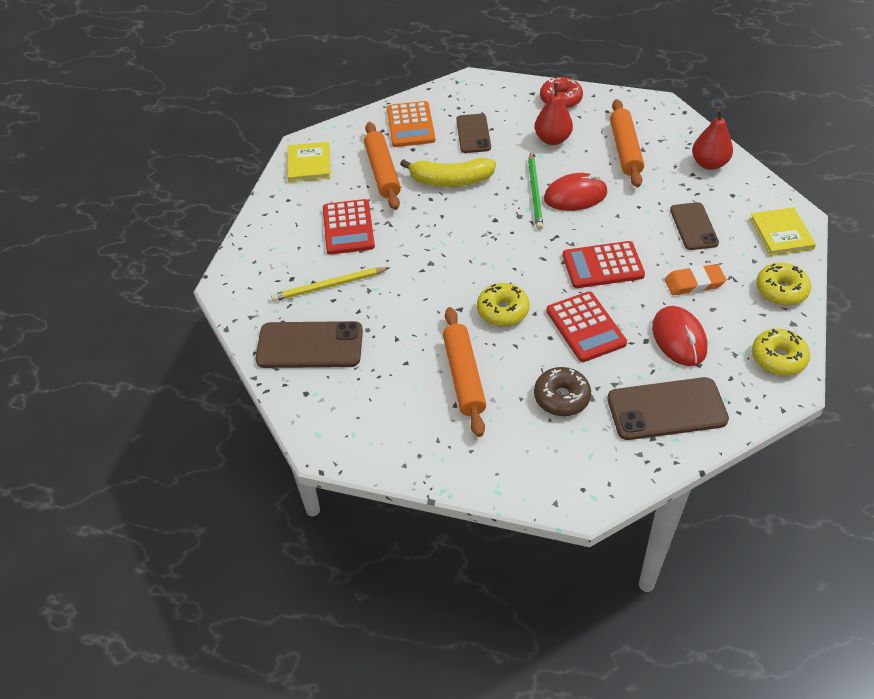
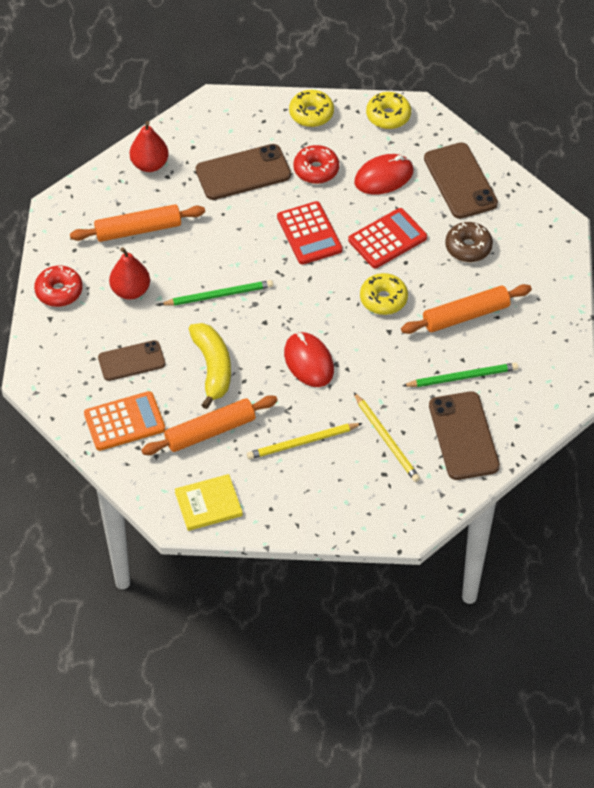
camera: 105 degrees left, 5 degrees up
(348, 227) = (302, 442): red calculator -> yellow pencil
(382, 358) = (462, 377): none -> green pencil
(575, 196) = (217, 263): red mouse -> red mouse (309, 362)
(693, 226) = (243, 173): brown phone -> brown phone, size x1.51
(694, 283) = (316, 170): orange eraser -> red donut
(781, 233) = (240, 113): yellow book -> none

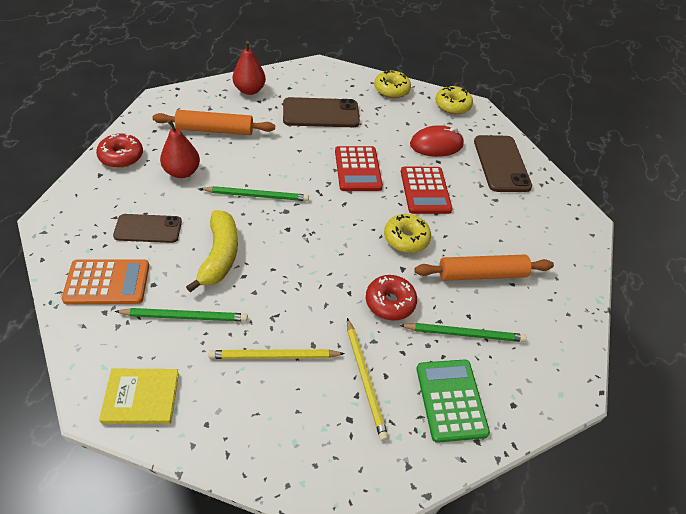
camera: 10 degrees right, 5 degrees down
(210, 431) = (185, 316): orange rolling pin -> green pencil
(309, 362) = (314, 275): red mouse -> none
(316, 170) = (381, 126): red donut -> red donut (390, 302)
(387, 239) = (425, 190): red calculator -> red calculator turned 105 degrees clockwise
(463, 436) = (451, 400): brown phone -> green calculator
(468, 247) = (497, 216): brown donut -> none

